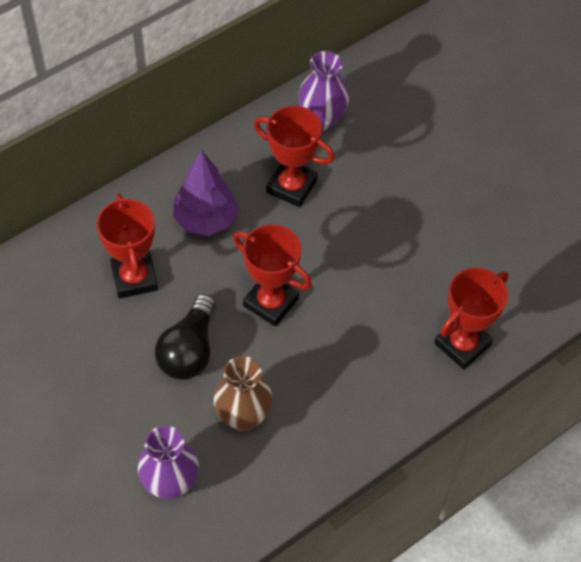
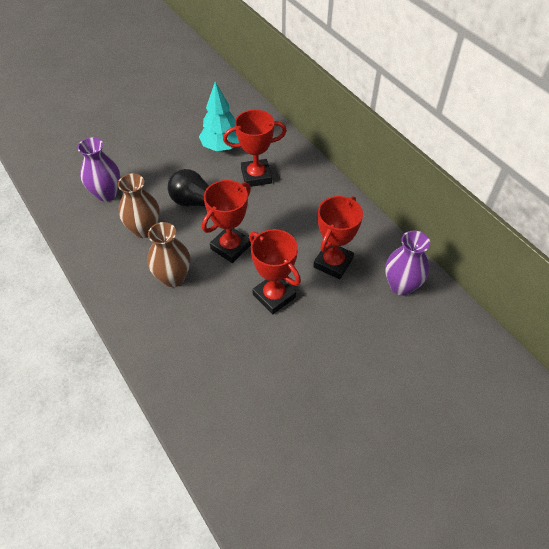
camera: 95 degrees right, 5 degrees down
(68, 329) = (221, 147): none -> turquoise tree
(205, 220) = (302, 212): purple tree -> none
(326, 367) = (173, 277): none -> brown vase
(462, 344) = (178, 370): red trophy -> red trophy (274, 296)

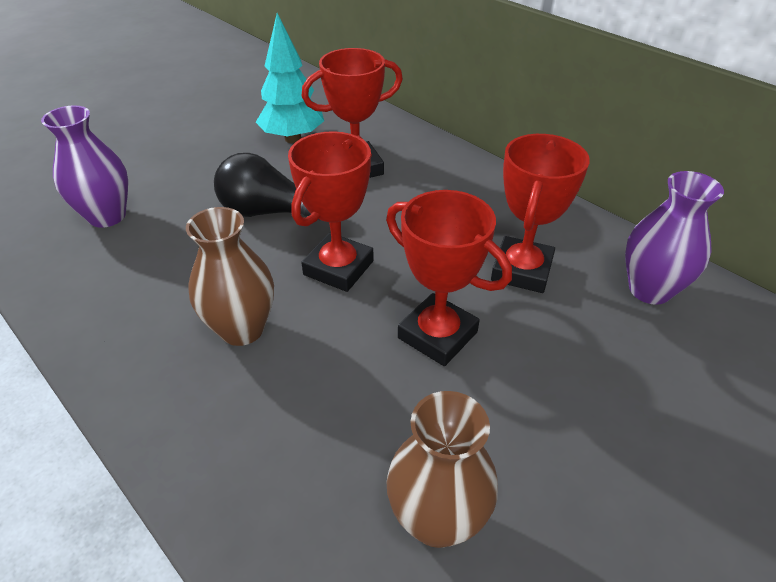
camera: 10 degrees left, 10 degrees down
(144, 229) = (179, 260): brown vase -> brown vase (437, 519)

